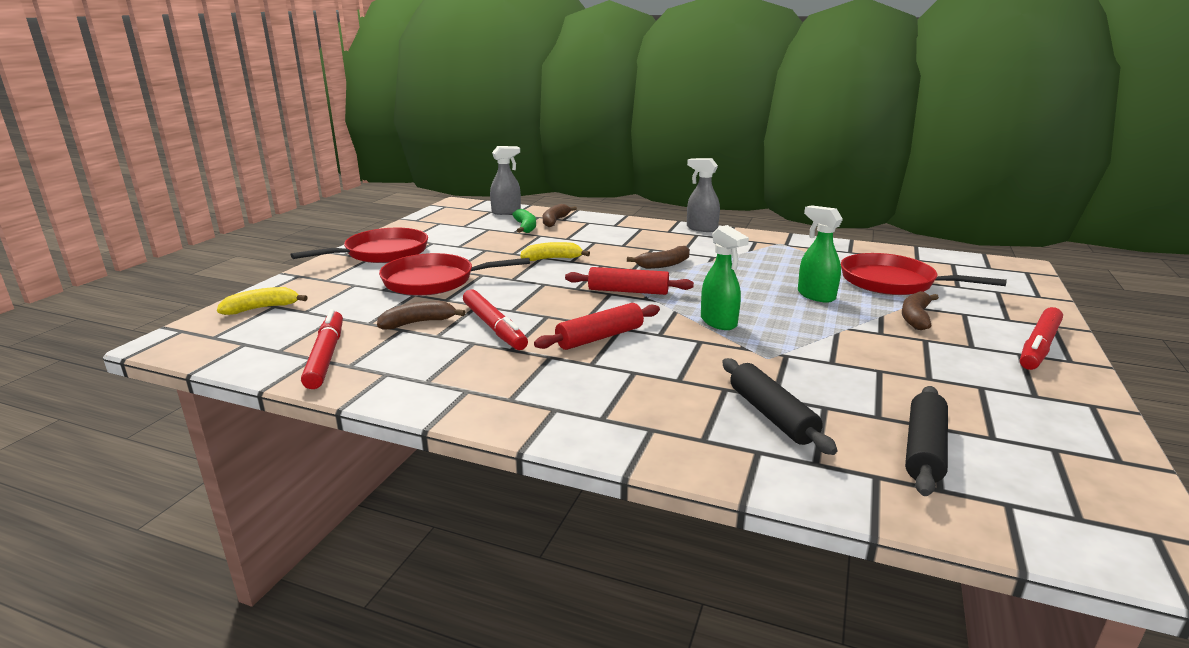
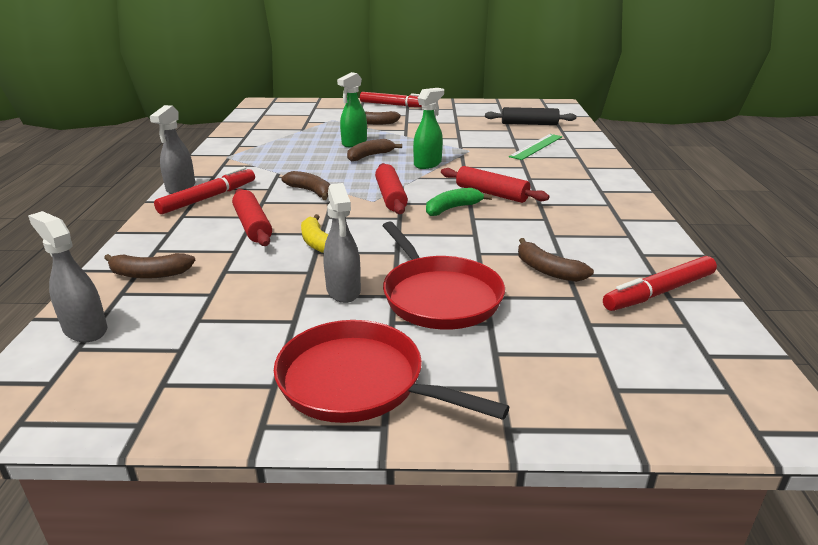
camera: 110 degrees left, 5 degrees up
(262, 308) = (633, 396): yellow banana -> none
(476, 259) = (343, 291): none -> grey spray bottle
(494, 327) = (517, 233): red marker -> red marker (208, 198)
(525, 227) = (185, 290): green banana -> green banana (452, 208)
(605, 244) = (252, 226): none -> red rolling pin
(761, 297) = (370, 156): none -> brown banana
(771, 415) = (536, 146): black rolling pin -> green ruler
(892, 282) = (312, 127): red pan -> none

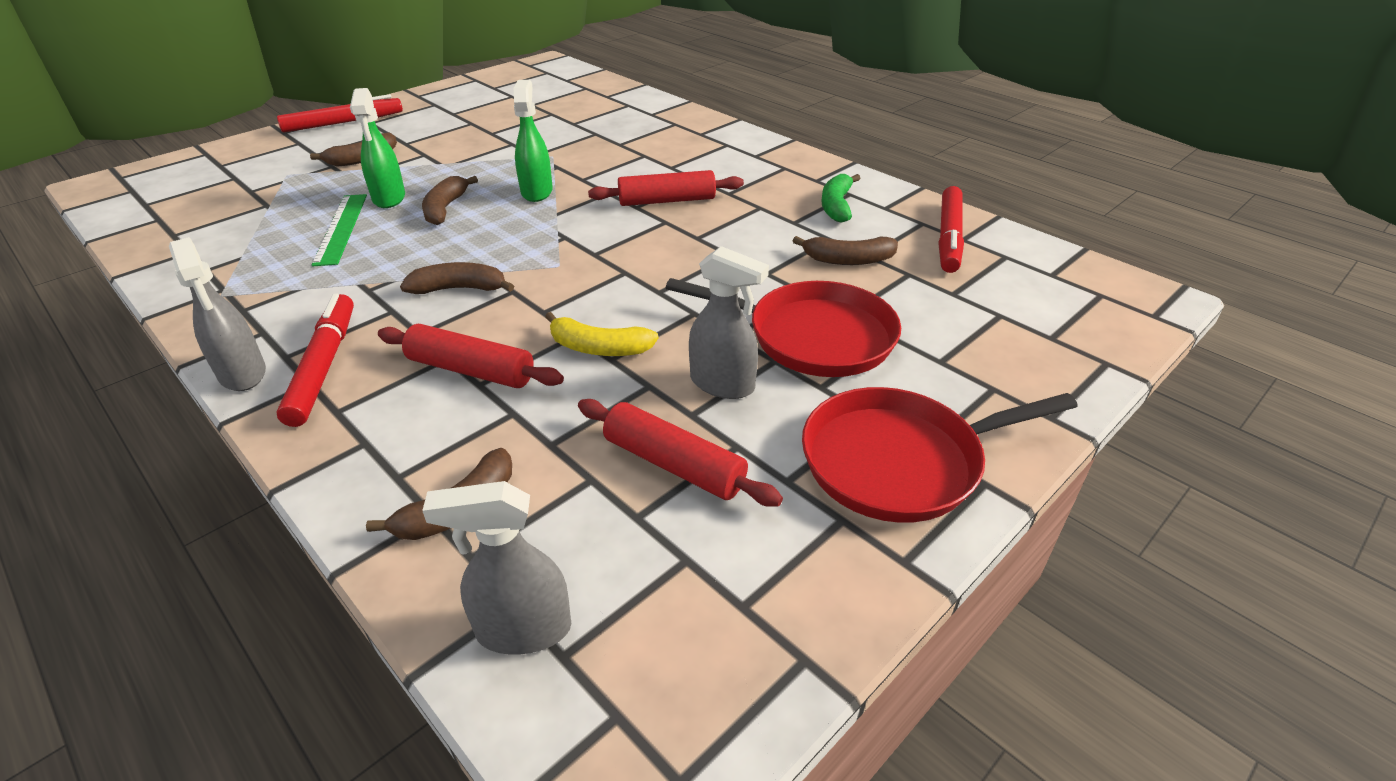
camera: 45 degrees left, 10 degrees up
(390, 197) = (570, 251): red rolling pin -> red rolling pin (674, 465)
(452, 208) = (659, 235): green banana -> green banana (837, 206)
(529, 124) = (560, 98): black rolling pin -> none
(536, 146) = (614, 125): green ruler -> green ruler (341, 228)

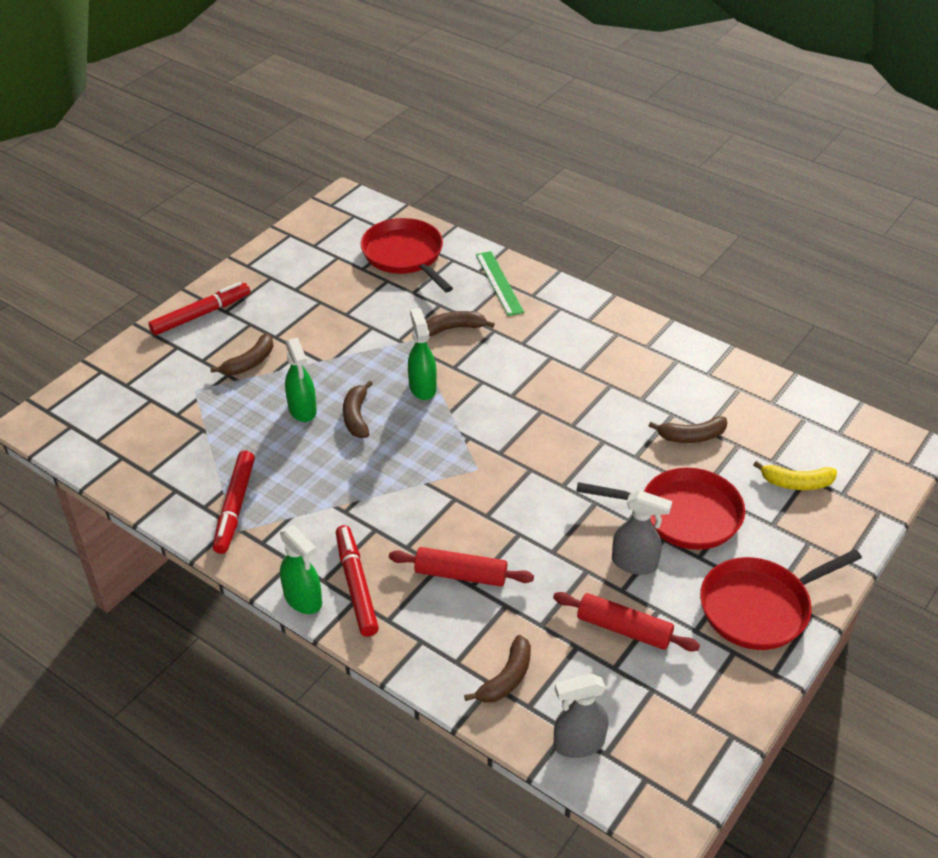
camera: 10 degrees left, 5 degrees up
(243, 374) = (303, 599): grey spray bottle -> green spray bottle
(341, 228) = (283, 449): green ruler -> green ruler (499, 283)
(459, 289) = (414, 502): brown banana -> brown banana (454, 328)
(581, 99) = (405, 255): none -> red pan
(599, 348) = (540, 544): yellow banana -> yellow banana (796, 483)
(667, 200) = (533, 386): red rolling pin -> none
(837, 206) = (670, 376): green banana -> none
(949, 237) = (761, 403): red marker -> red marker (235, 507)

